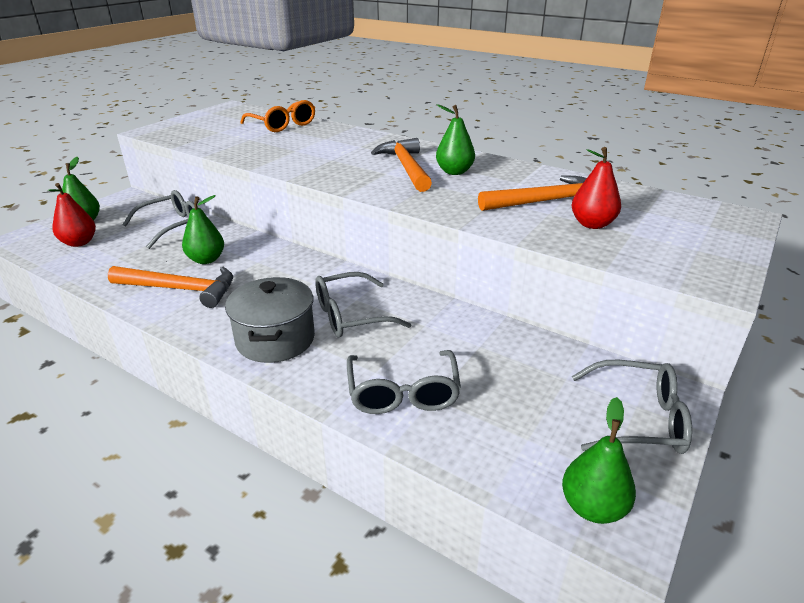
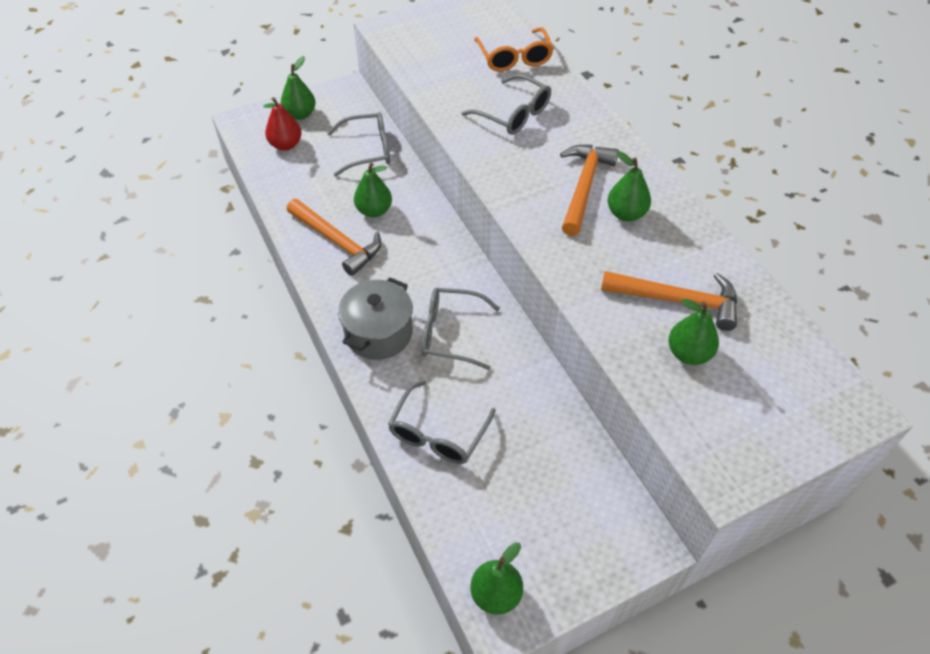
camera: 30 degrees right, 20 degrees up
(592, 224) = (688, 353): red pear -> green pear
(639, 419) = (596, 549): grey glasses -> grey glasses (514, 114)

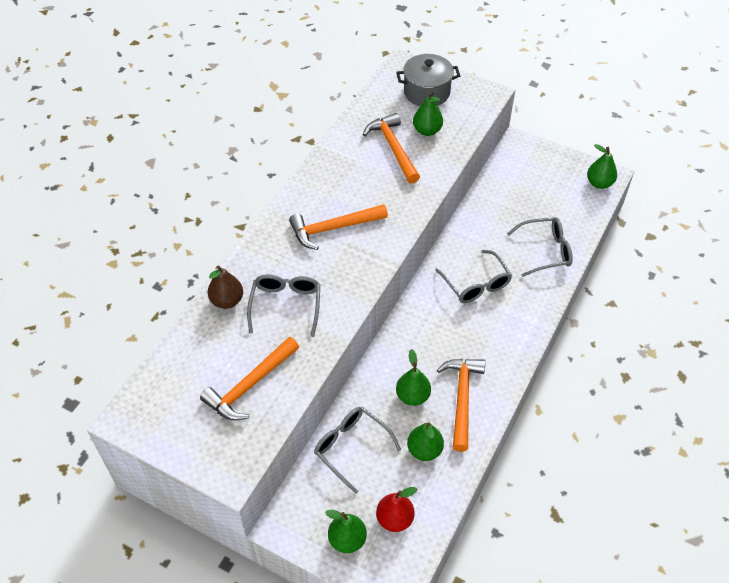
camera: 125 degrees left, 0 degrees up
(378, 333) = (511, 321): grey pot -> grey pot (426, 92)
(451, 63) = (250, 385): none -> orange hammer
(514, 58) = (209, 343): orange glasses -> none
(552, 83) = (227, 301): none -> brown pear
(626, 214) = (341, 197): green pear -> green pear (424, 450)

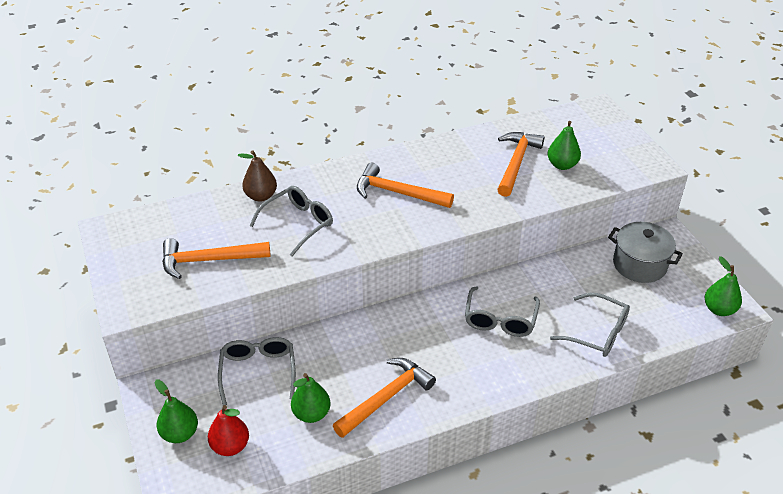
camera: 40 degrees right, 10 degrees down
(412, 396) = (348, 368): green pear -> none
(426, 92) = (596, 137): grey pot -> grey pot (639, 264)

